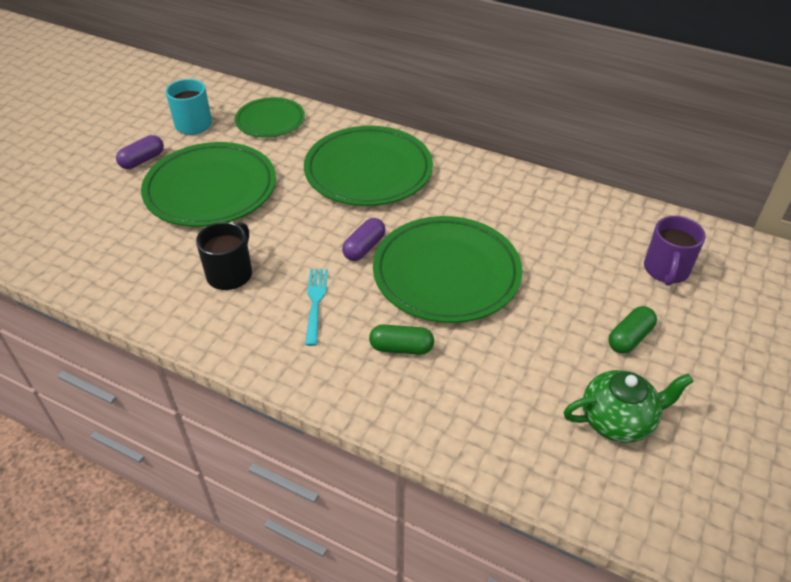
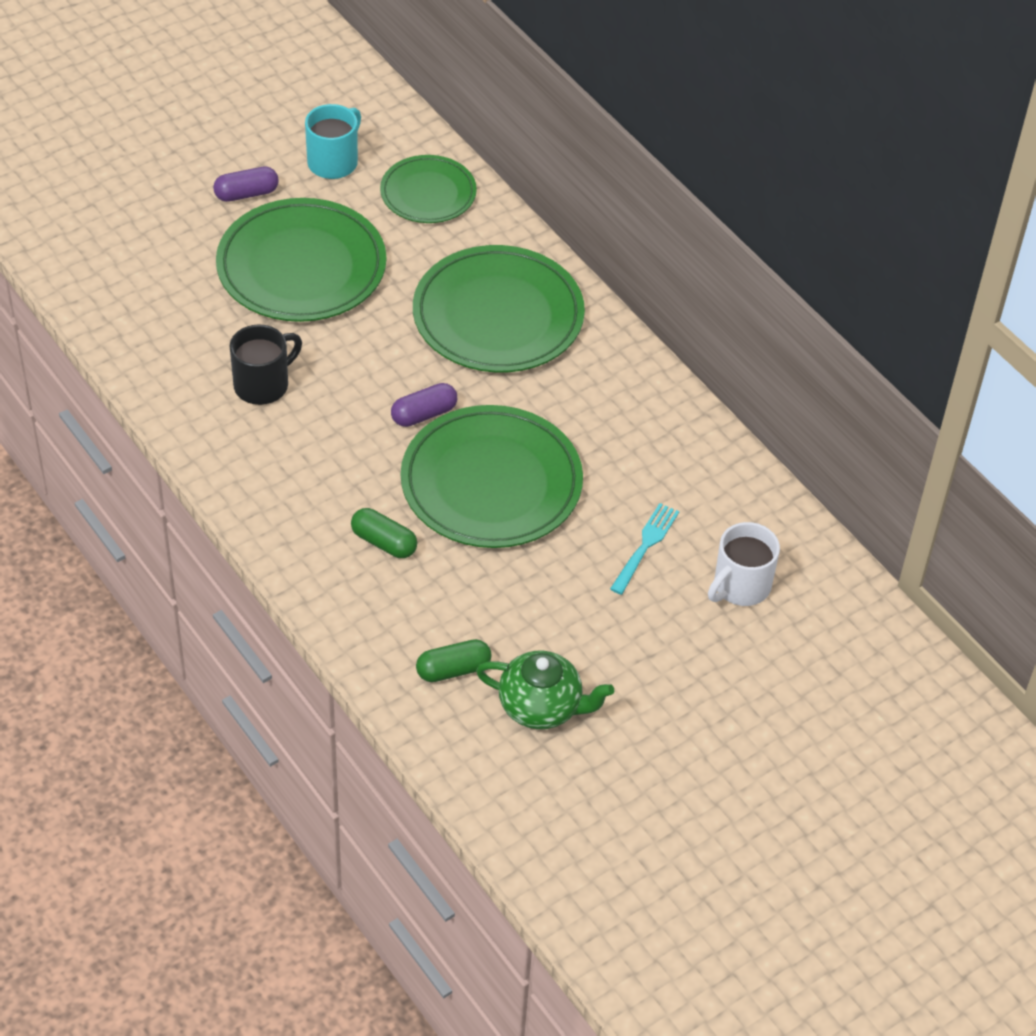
camera: 25 degrees right, 5 degrees up
(316, 303) = (330, 456): turquoise fork -> turquoise fork (645, 546)
(629, 338) = (628, 637): green capsule -> green capsule (453, 670)
(666, 270) = (740, 586): purple mug -> white mug

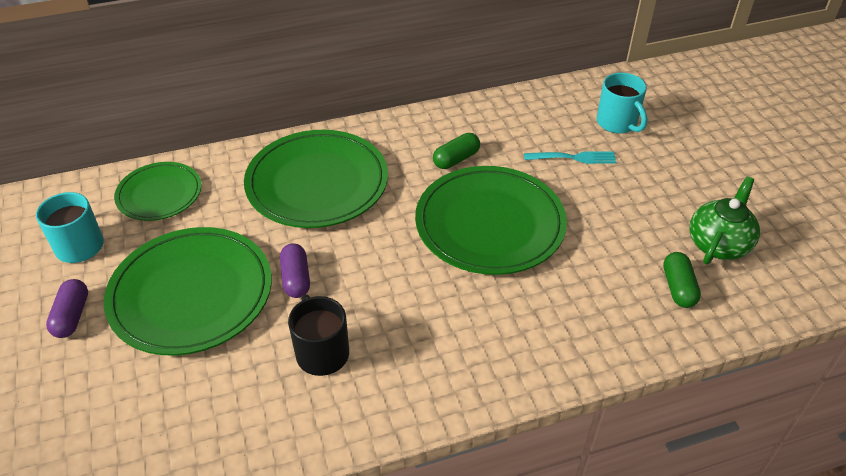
camera: 70 degrees left, 5 degrees down
(384, 542) = (535, 303): green capsule -> green capsule (456, 159)
(424, 414) = (403, 248): purple capsule -> purple capsule (296, 279)
(645, 546) = (573, 158): turquoise fork -> turquoise fork turned 135 degrees clockwise
(740, 586) = (617, 123): white mug -> turquoise mug

